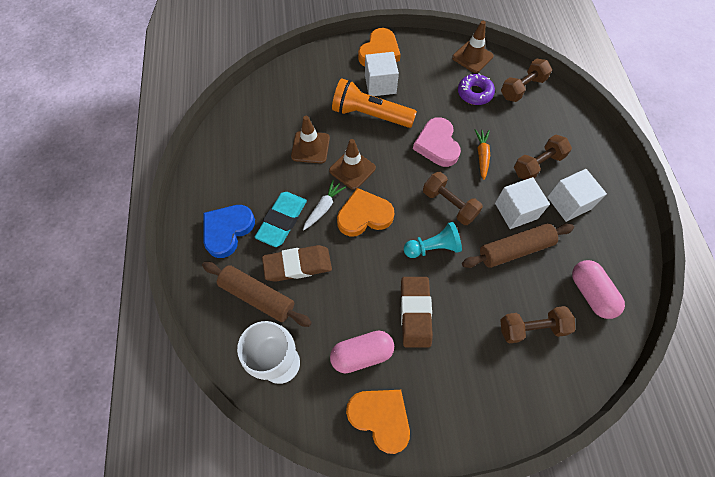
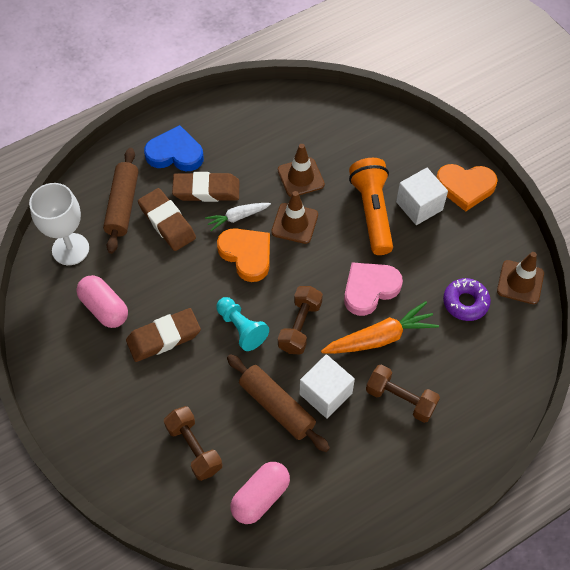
camera: 65 degrees right, 5 degrees down
(282, 221) = (206, 190): turquoise eraser -> brown eraser
(323, 208) = (237, 217): white carrot -> white carrot turned 150 degrees clockwise
(380, 417) = (54, 345): orange heart -> none
(482, 156) = (380, 338): orange carrot -> orange carrot, size x1.66
(522, 88) = (505, 350): brown dumbbell -> none
(568, 203) = (365, 446): white cube -> none

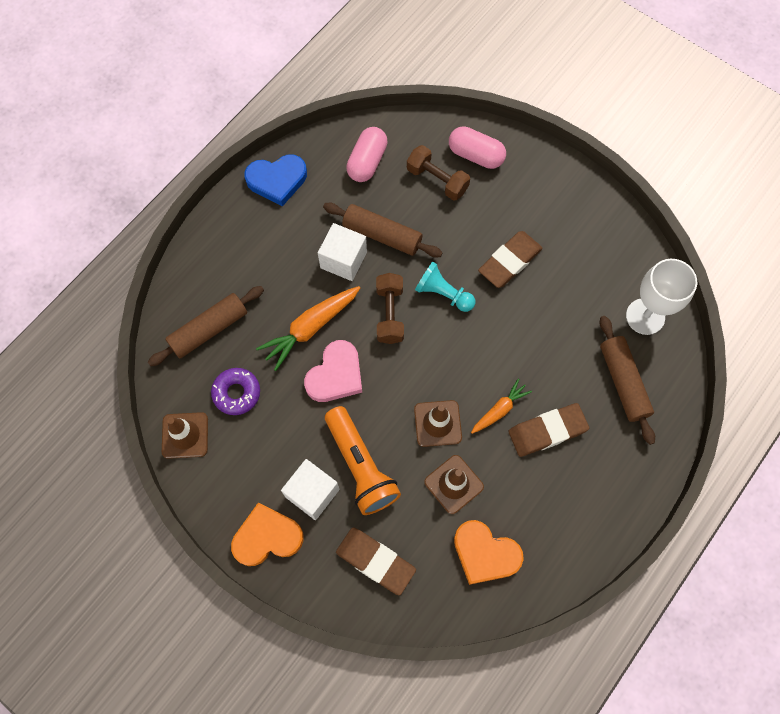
camera: 160 degrees right, 10 degrees up
(104, 308) = (578, 270): pink capsule -> pink capsule (475, 155)
(167, 222) = (568, 378): brown eraser -> brown eraser (375, 561)
(175, 153) = (604, 466): blue heart -> blue heart (277, 180)
(237, 217) = (499, 410): white carrot -> orange carrot
(246, 255) = (471, 370): orange heart -> orange heart (485, 553)
(400, 399) = (275, 277): brown dumbbell -> none
(479, 368) = (209, 330): none -> brown rolling pin

